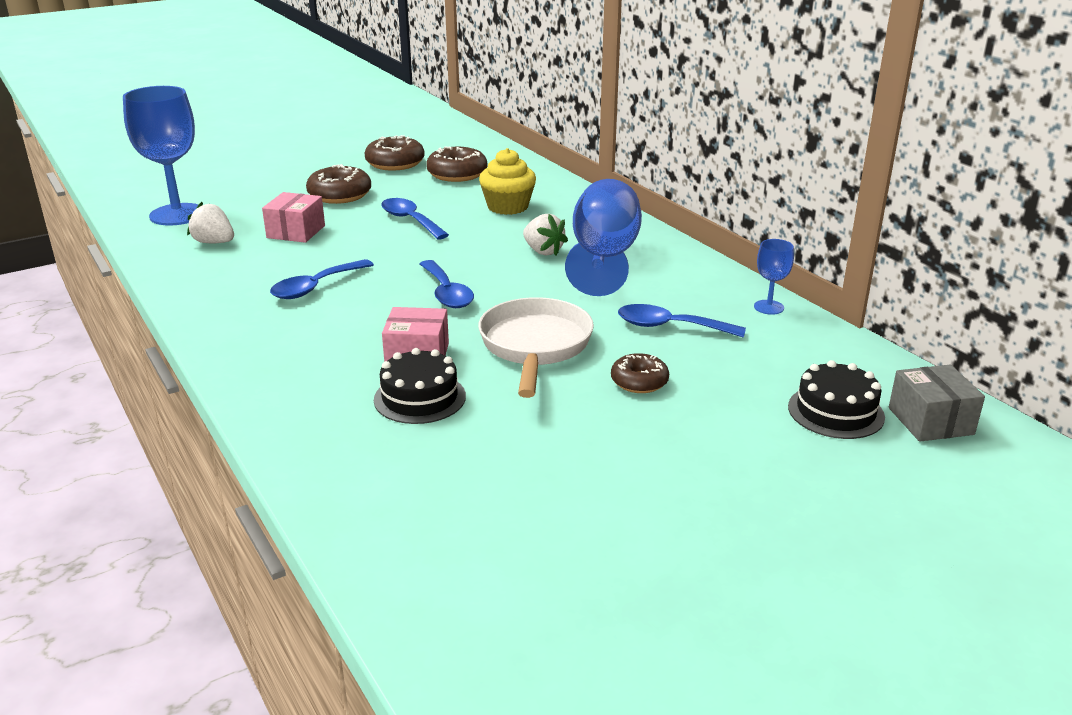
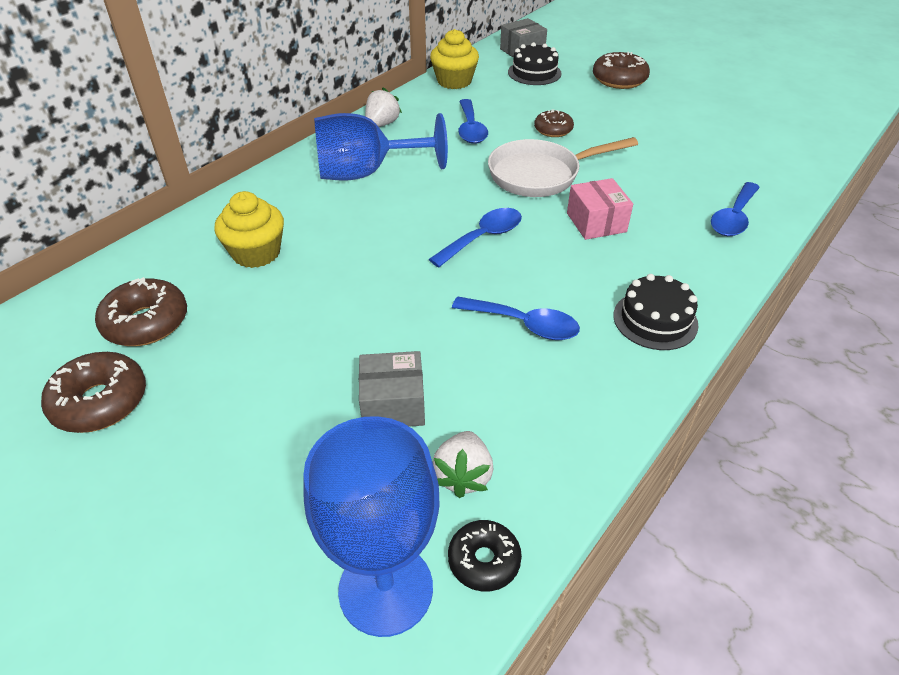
camera: 110 degrees left, 15 degrees up
(155, 238) = (484, 560): none -> black donut
(296, 232) = (393, 404): pink box -> grey box
(340, 195) = (249, 413): brown donut -> brown donut (619, 79)
(410, 220) = (320, 314): blue spoon -> blue spoon (733, 218)
(420, 398) = (647, 205): black cake -> black cake (655, 320)
(543, 251) = (366, 206): white strawberry -> white strawberry (382, 124)
(768, 307) = (417, 99): blue goblet -> none
(818, 341) = (454, 81): none -> yellow cupcake

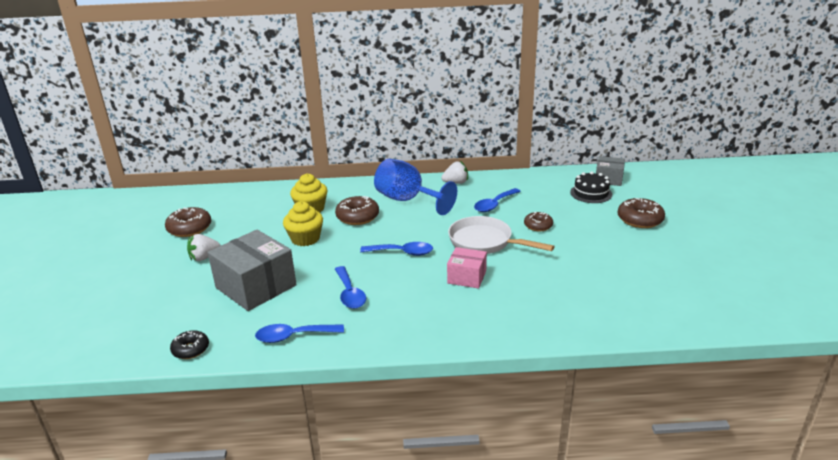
camera: 50 degrees right, 15 degrees down
(146, 322) = (240, 212): brown donut -> brown donut (357, 217)
(386, 589) = (157, 333): blue goblet -> none
(393, 404) = (256, 286): grey box -> grey box, size x1.81
(454, 81) = (534, 178): yellow cupcake -> yellow cupcake (305, 239)
(463, 476) = (232, 323): white strawberry -> white strawberry (204, 257)
(596, 222) = (467, 277): pink box -> pink box turned 75 degrees clockwise
(655, 320) = (405, 330): black cake -> none
(733, 218) = (547, 319): blue spoon -> blue spoon (293, 336)

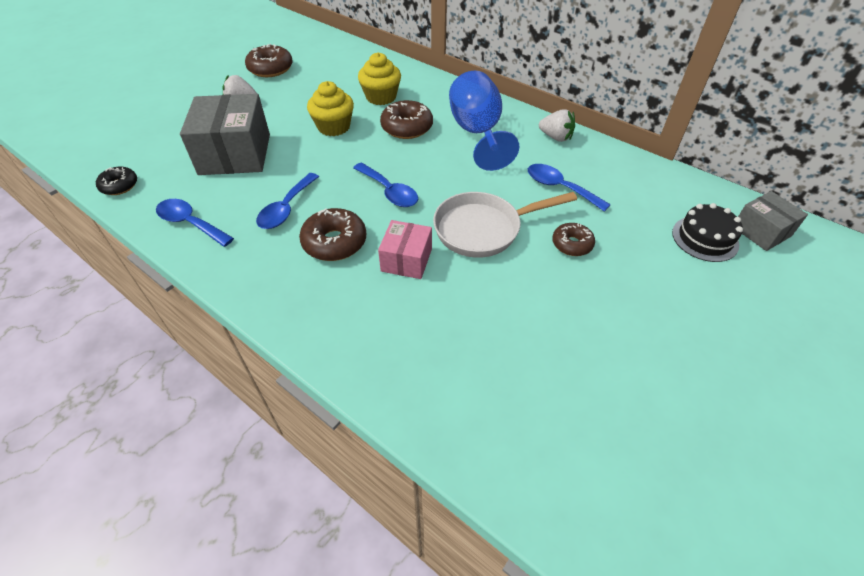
camera: 40 degrees right, 20 degrees up
(467, 277) = (406, 260): pink box -> pink box turned 45 degrees clockwise
(485, 242) = (483, 229): white pan -> white pan turned 90 degrees counterclockwise
(494, 205) = (559, 188): blue spoon -> blue spoon turned 45 degrees clockwise
(640, 220) = (722, 317): brown donut -> brown donut (334, 242)

